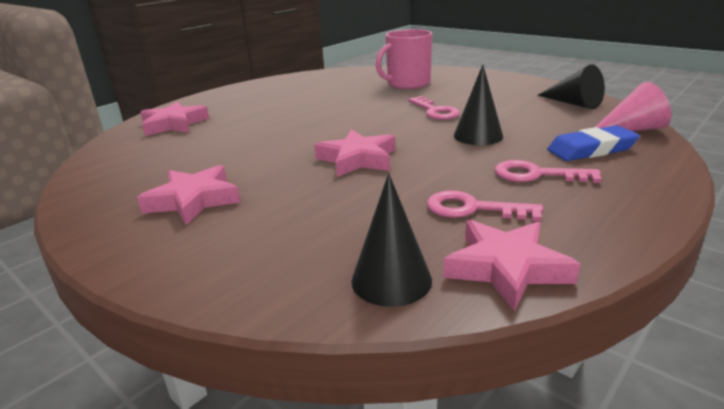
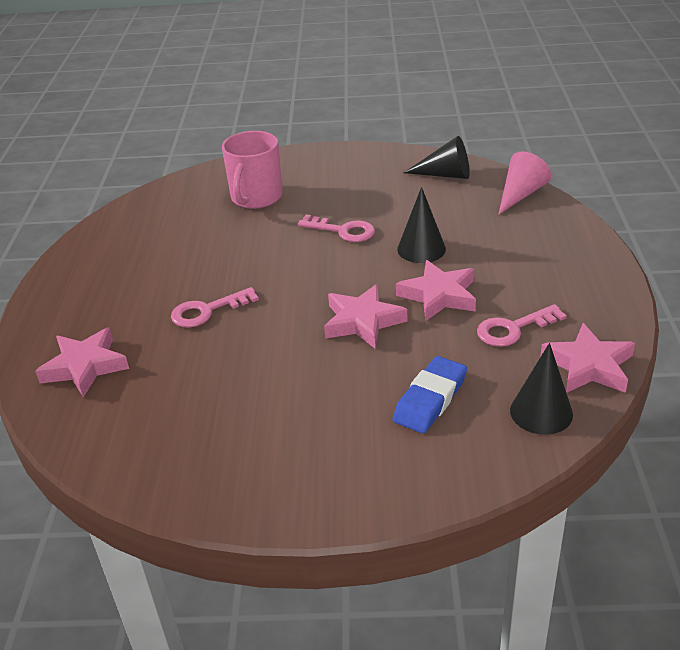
camera: 40 degrees left, 10 degrees up
(193, 200) = (296, 435): pink star -> pink star (439, 295)
(536, 175) = (514, 275): pink key -> pink key (207, 311)
(591, 149) = (519, 230): blue eraser -> blue eraser (430, 399)

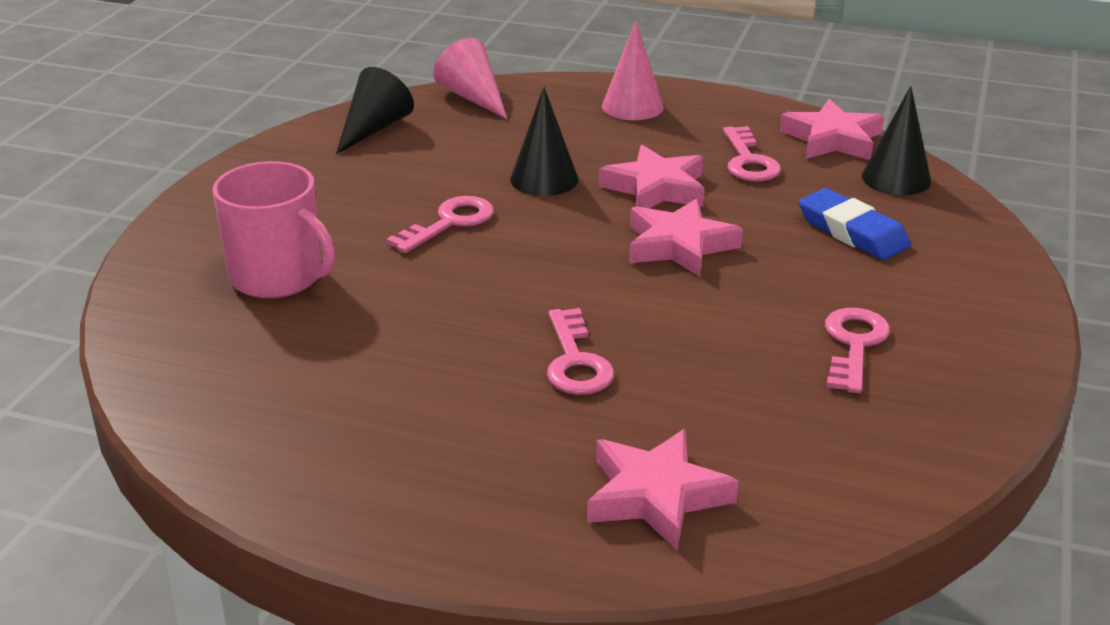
camera: 75 degrees left, 5 degrees down
(266, 422) = (854, 345): none -> pink key
(563, 258) = (632, 106): none -> pink cone

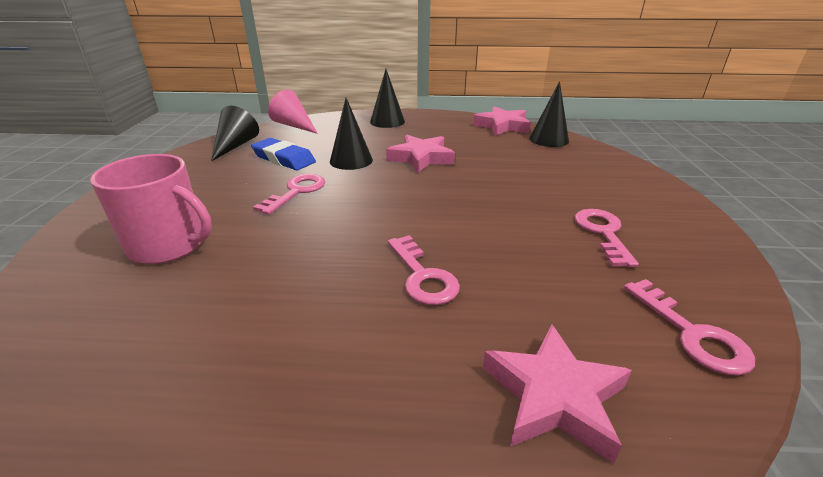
camera: 15 degrees left, 0 degrees up
(632, 106) = (387, 121): pink cone -> black cone
(679, 245) = (452, 187): pink star -> none
(748, 161) = (465, 139): pink key -> pink key (691, 334)
(852, 232) = (547, 167): blue eraser -> blue eraser (284, 159)

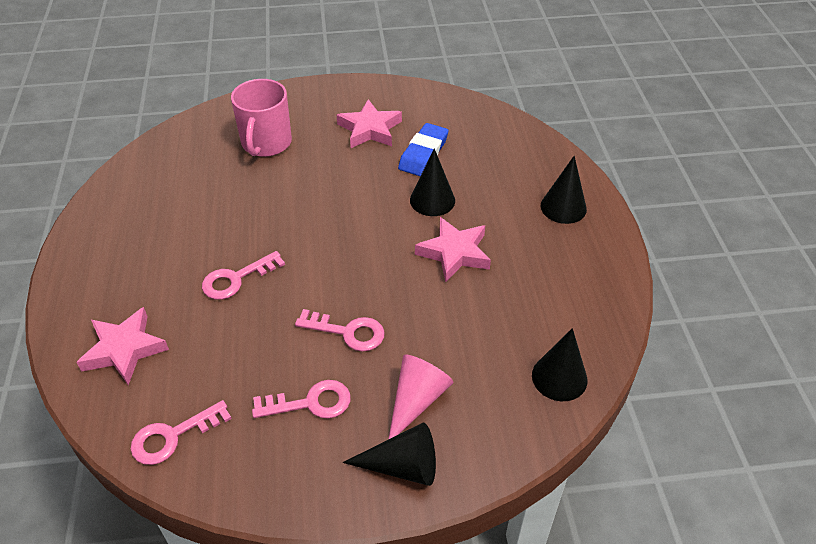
camera: 80 degrees right, 15 degrees up
(235, 146) = (445, 113): black cone -> black cone (402, 466)
(294, 125) = (517, 135): pink cone -> pink cone (416, 400)
(296, 192) = (355, 181): pink key -> pink key (347, 332)
(502, 126) = (596, 325): pink star -> pink star (370, 129)

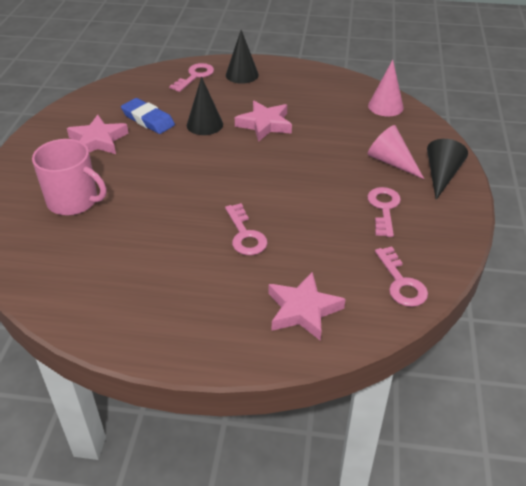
camera: 75 degrees left, 5 degrees down
(347, 332) = (323, 183): pink key -> pink key (195, 76)
(559, 377) = (385, 106): black cone -> pink cone

